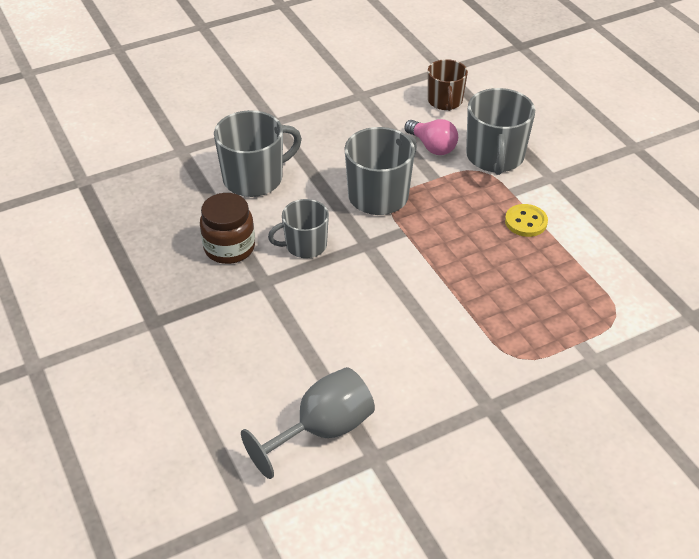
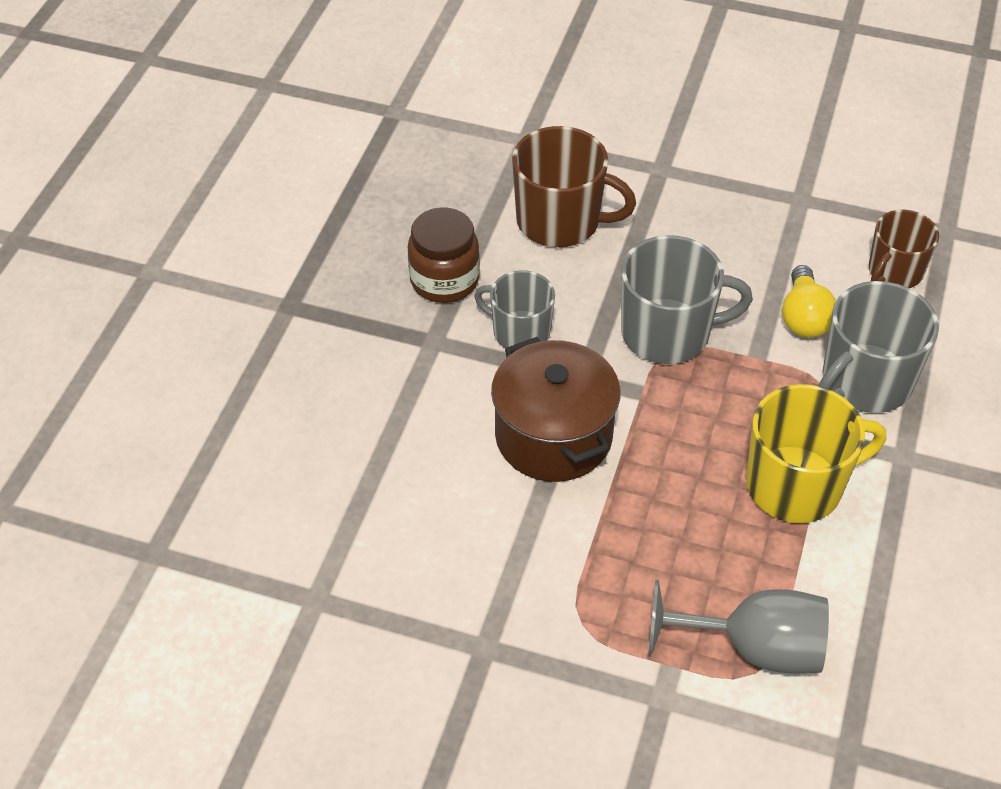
camera: 45 degrees right, 5 degrees up
(254, 178) = (560, 221): grey mug -> brown mug
(322, 430) = (303, 532): grey goblet -> grey goblet (754, 648)
(388, 282) = (553, 436): none -> brown pot
(432, 146) = (804, 317): pink light bulb -> yellow light bulb
(526, 222) = (796, 485): yellow button -> yellow mug

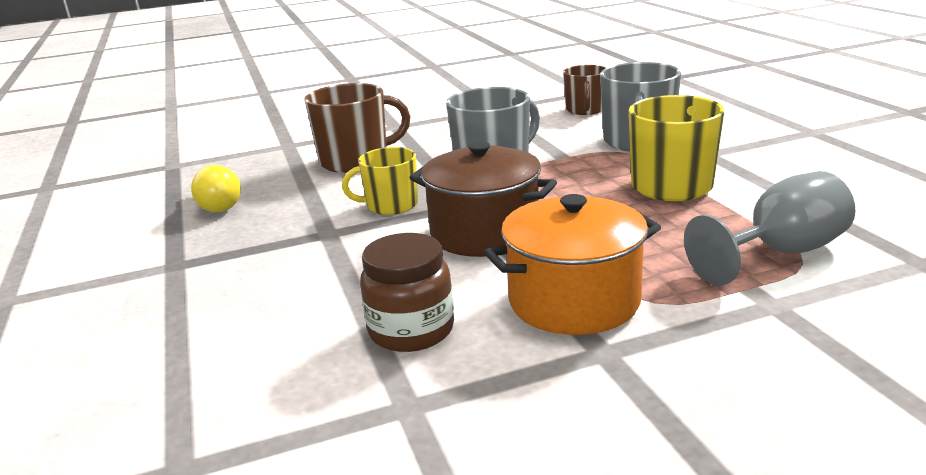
camera: 35 degrees left, 25 degrees down
(444, 280) = (301, 208): brown jar -> brown jar (411, 330)
(519, 332) = (391, 205): grey mug -> yellow mug
(526, 578) = (574, 301): none -> orange pot
(804, 317) = (564, 137): yellow light bulb -> yellow light bulb (217, 206)

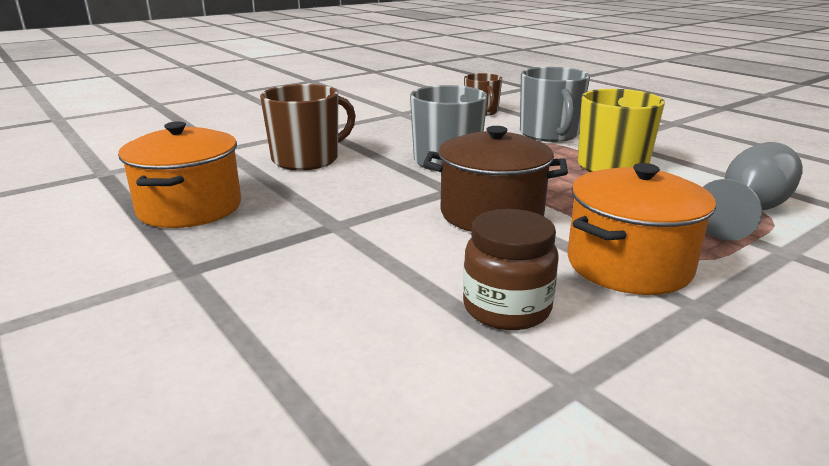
camera: 20 degrees left, 0 degrees up
(217, 206) = (190, 208): yellow light bulb -> orange pot
(391, 205) = (378, 196): yellow mug -> none

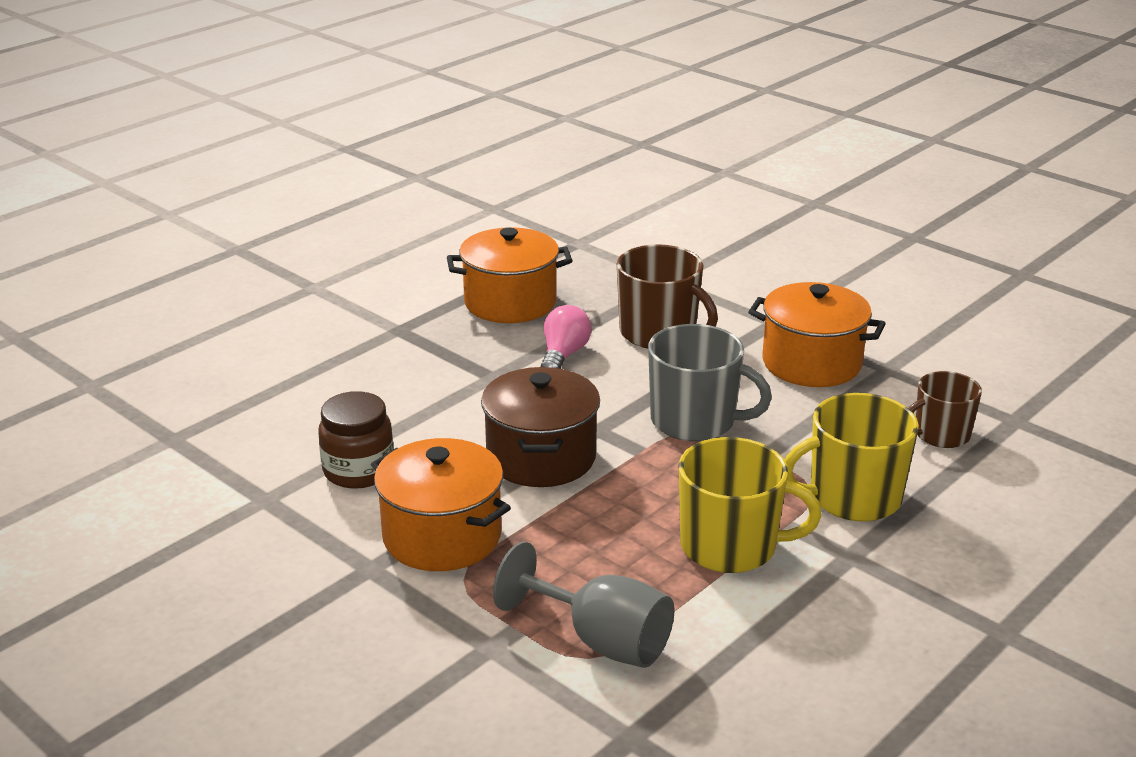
camera: 80 degrees right, 5 degrees up
(317, 193) = (563, 355): none -> pink light bulb
(383, 126) = (811, 363): none -> orange pot
(549, 134) = (852, 497): grey mug -> yellow mug

